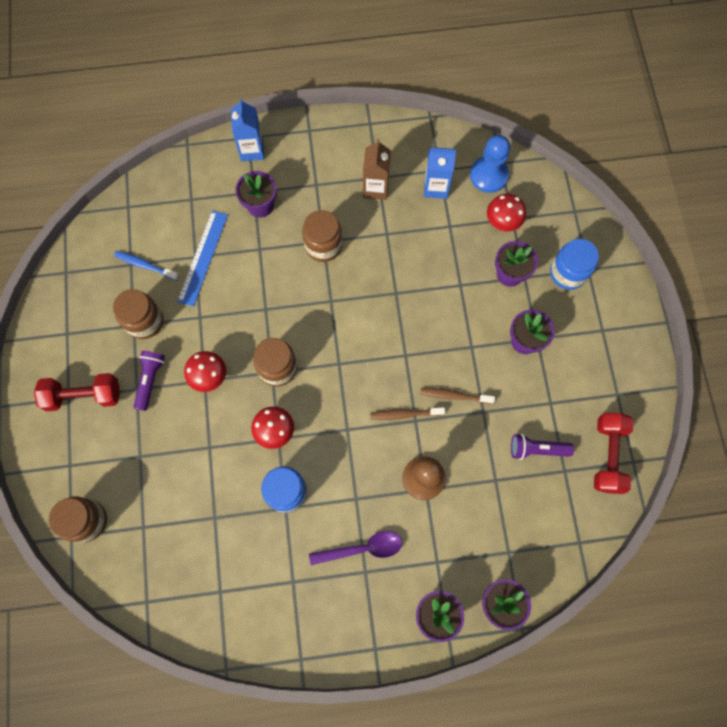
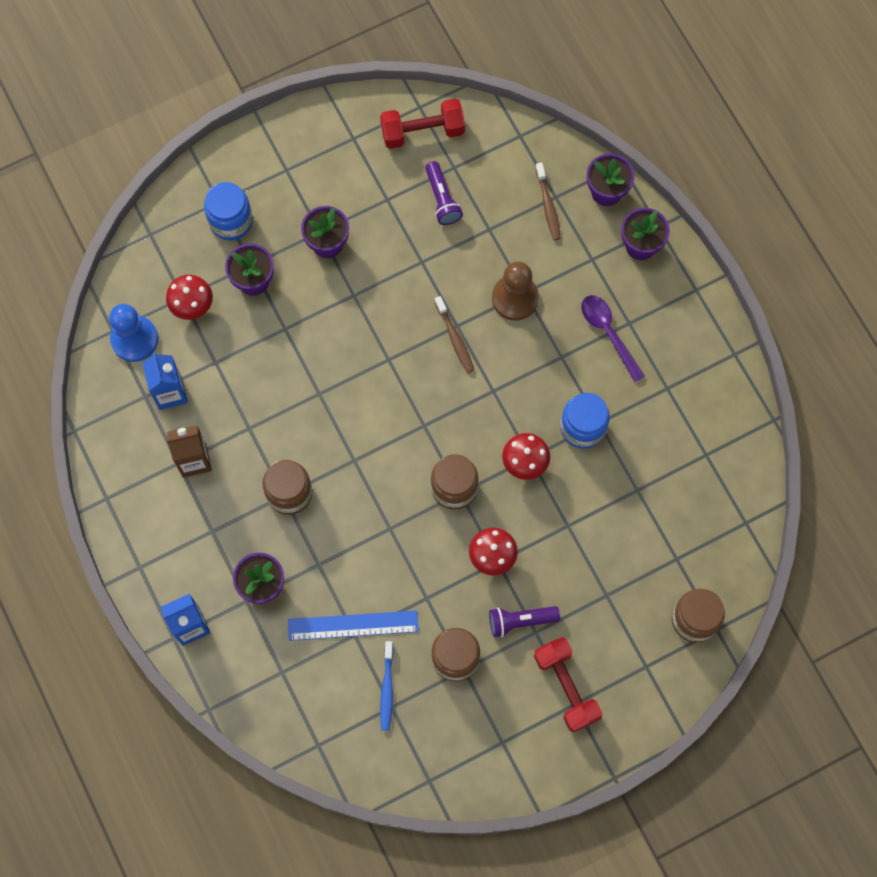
camera: 110 degrees left, 0 degrees up
(454, 396) = (415, 295): brown toothbrush -> brown toothbrush (548, 206)

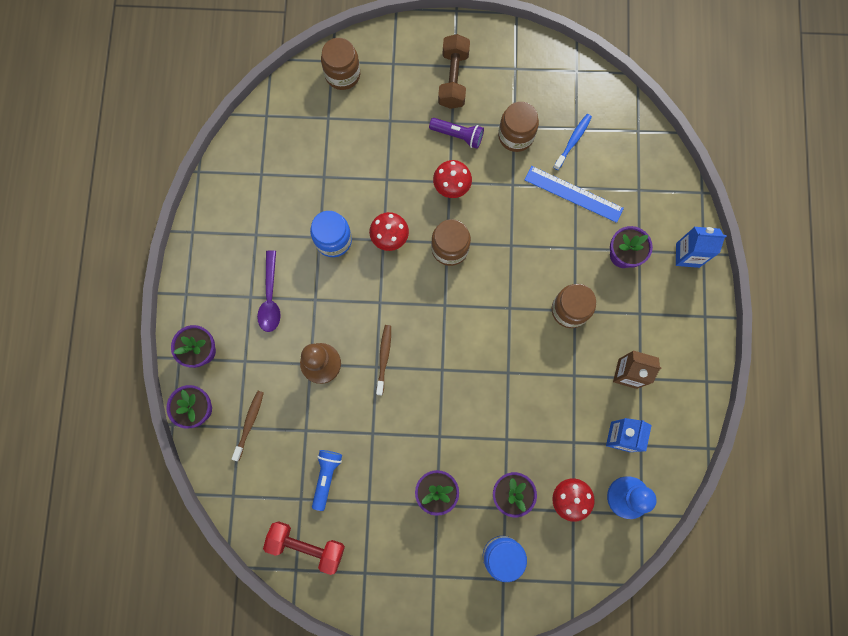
camera: 150 degrees left, 5 degrees up
(442, 199) = (326, 477): purple flashlight -> blue flashlight
(566, 687) = (453, 79): red dumbbell -> brown dumbbell

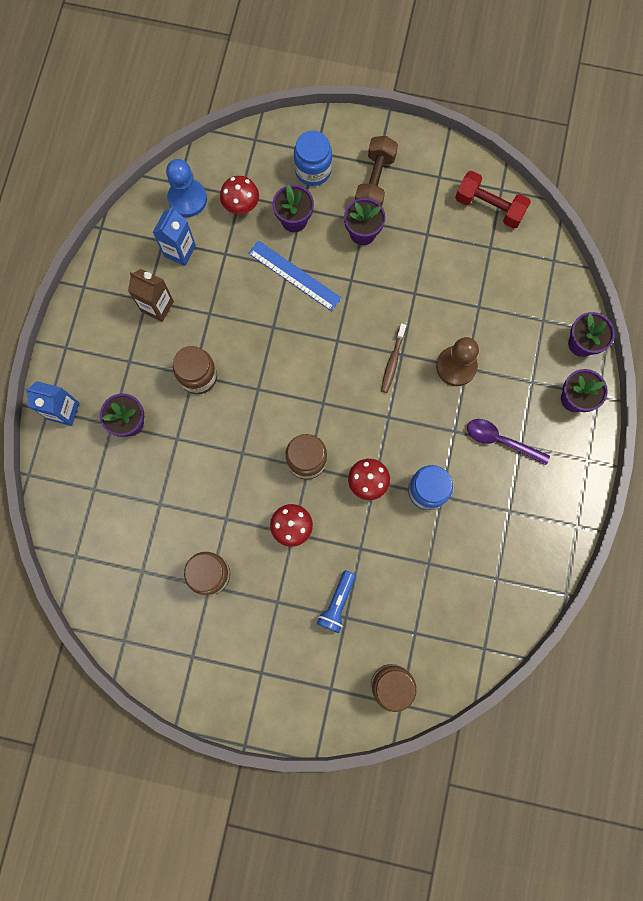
camera: 170 degrees left, 0 degrees up
(249, 423) = (532, 322): brown toothbrush -> none
(270, 298) = (500, 440): purple spoon -> purple spoon turned 75 degrees counterclockwise
(326, 477) = (464, 262): blue flashlight -> blue flashlight (337, 603)
(453, 79) = (265, 656): brown dumbbell -> brown dumbbell (375, 181)
(458, 135) = (273, 586): purple flashlight -> none
(573, 141) = (149, 557): blue toothbrush -> none
(573, 194) = (164, 496): blue ruler -> blue ruler (294, 275)

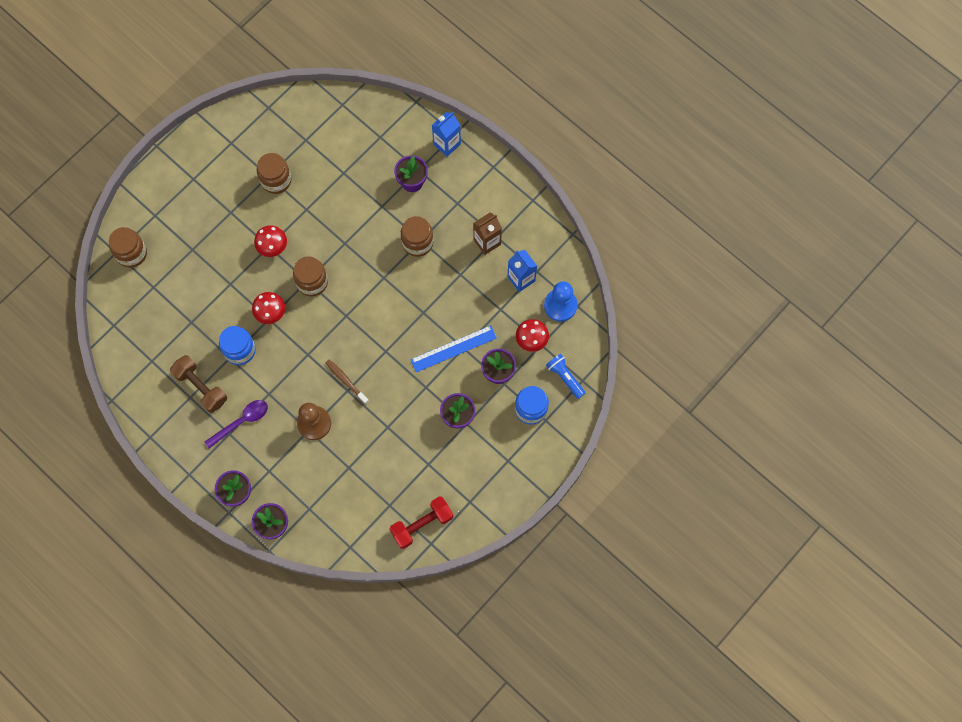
camera: 120 degrees right, 5 degrees down
(337, 603) = (204, 249): blue flashlight -> blue flashlight (565, 377)
(375, 181) = (494, 450): brown dumbbell -> brown dumbbell (201, 387)

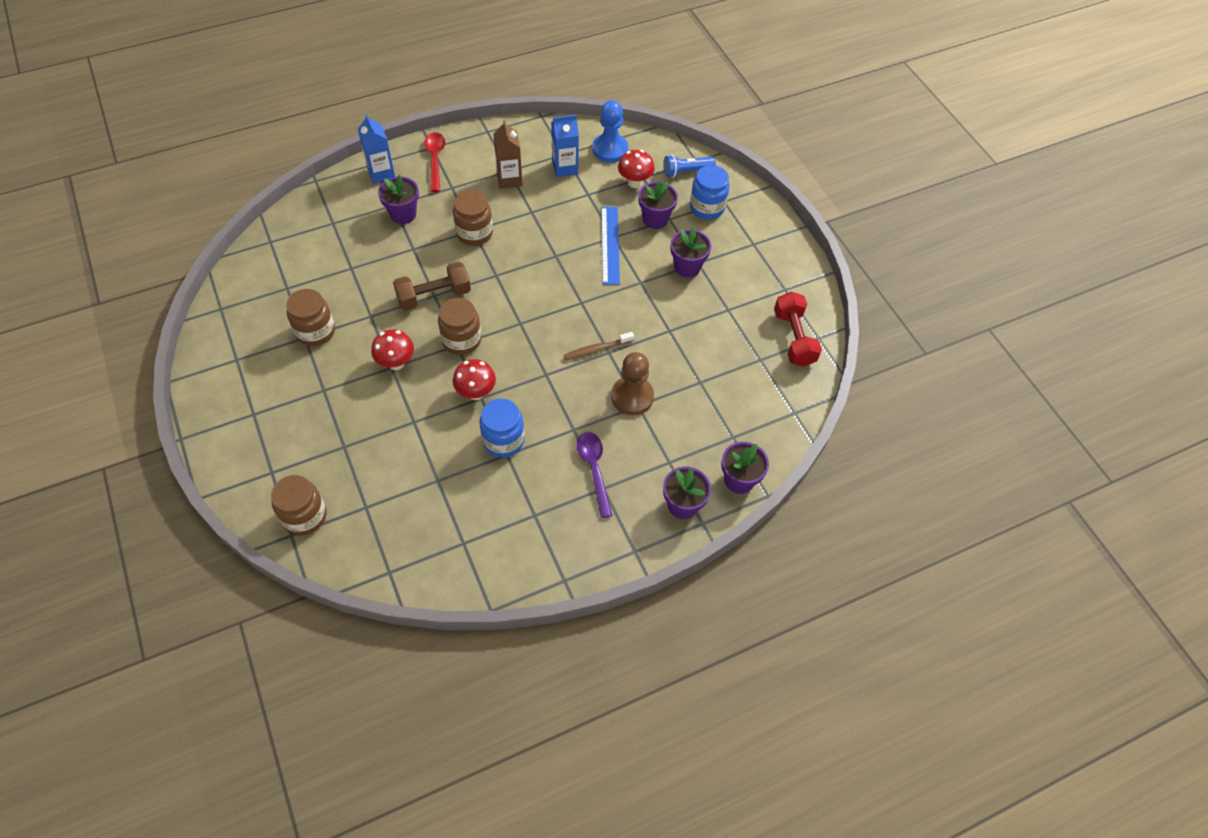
camera: 70 degrees left, 15 degrees down
(201, 387) = (528, 498): brown dumbbell -> brown dumbbell (434, 296)
(481, 176) = (435, 159): none -> red spoon

